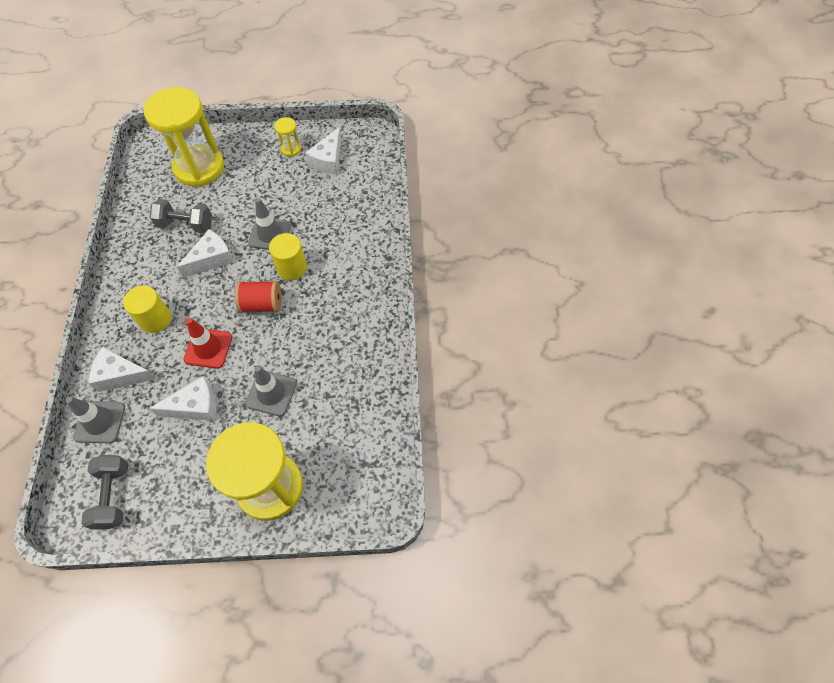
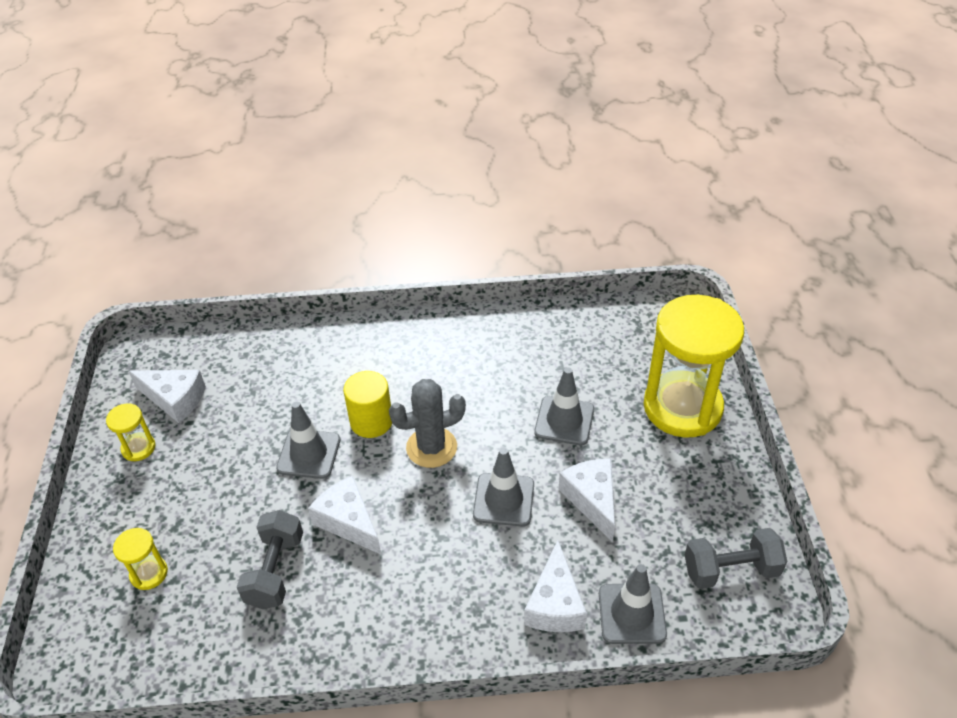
camera: 90 degrees left, 15 degrees down
(155, 319) = (457, 577): yellow cylinder -> none
(199, 167) = (149, 573): yellow hourglass -> yellow hourglass, size x0.42
(208, 348) = (503, 500): red traffic cone -> grey traffic cone
(262, 304) = (431, 447): red spool -> grey cactus

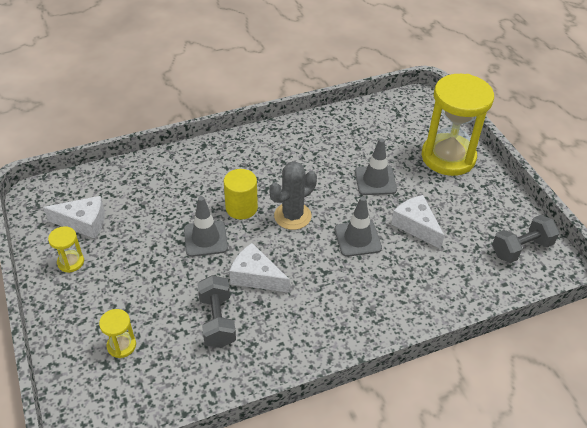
camera: 20 degrees left, 0 degrees up
(555, 604) = (421, 295): white cheese -> none
(632, 614) = (472, 289): grey traffic cone -> none

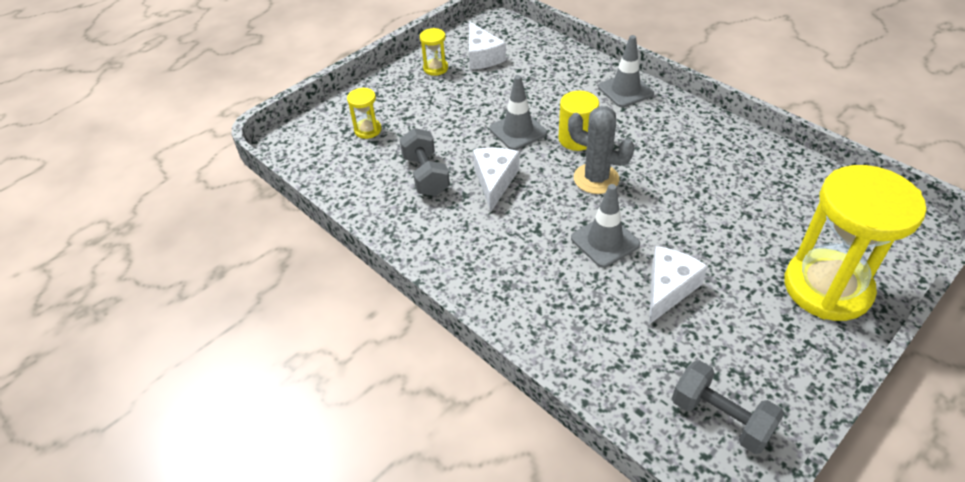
camera: 70 degrees right, 0 degrees up
(217, 321) = (426, 175): grey dumbbell -> grey dumbbell turned 75 degrees counterclockwise
(375, 180) = (712, 228): grey traffic cone -> grey traffic cone (625, 90)

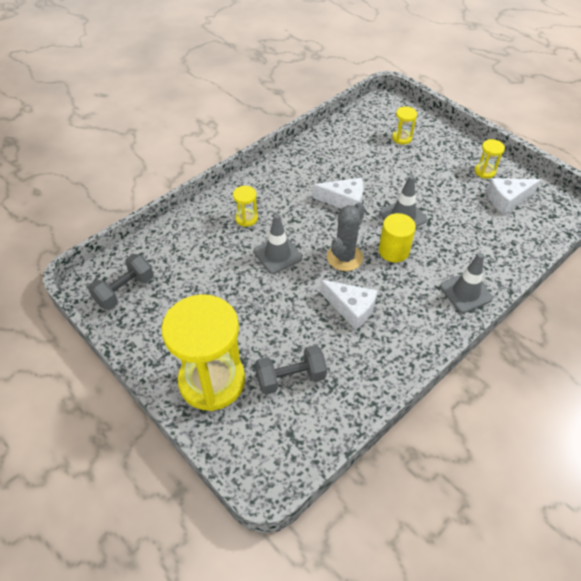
camera: 90 degrees right, 5 degrees up
(426, 175) = (352, 167): grey dumbbell -> grey dumbbell (290, 378)
(541, 281) = (246, 218): none -> yellow hourglass
(668, 289) = (228, 283): white cheese -> white cheese (351, 308)

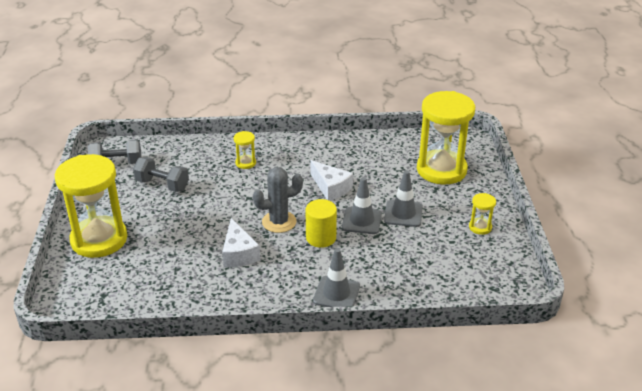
camera: 40 degrees right, 15 degrees down
(277, 254) = (235, 195): grey traffic cone -> grey traffic cone (403, 214)
(290, 378) = (145, 267): grey dumbbell -> grey dumbbell (162, 185)
(402, 138) = (441, 170): yellow hourglass -> yellow hourglass, size x2.40
(507, 199) = (469, 256): white cheese -> none

